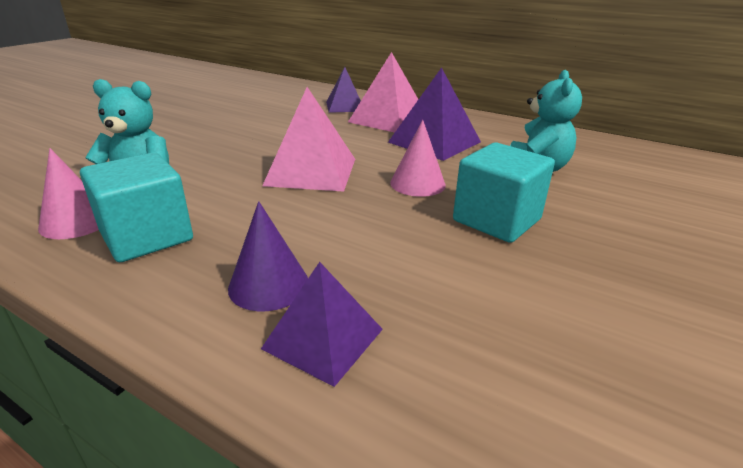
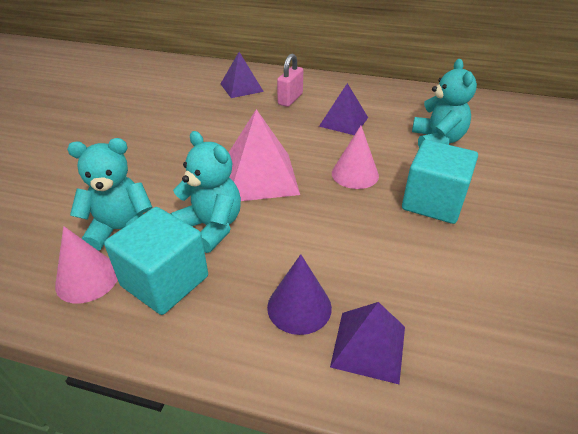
camera: 15 degrees left, 10 degrees up
(230, 202) = (211, 227): none -> turquoise teddy bear
(389, 119) = (290, 99): pink pyramid -> pink padlock
(434, 142) = (343, 121): purple pyramid -> purple pyramid, size x0.65

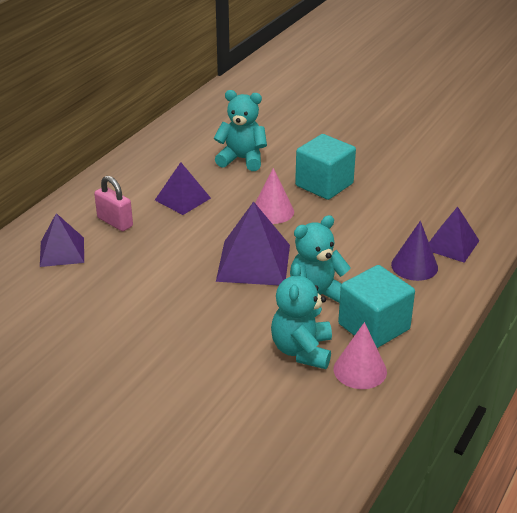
camera: 75 degrees left, 5 degrees down
(260, 176) = (253, 262): pink pyramid -> purple pyramid

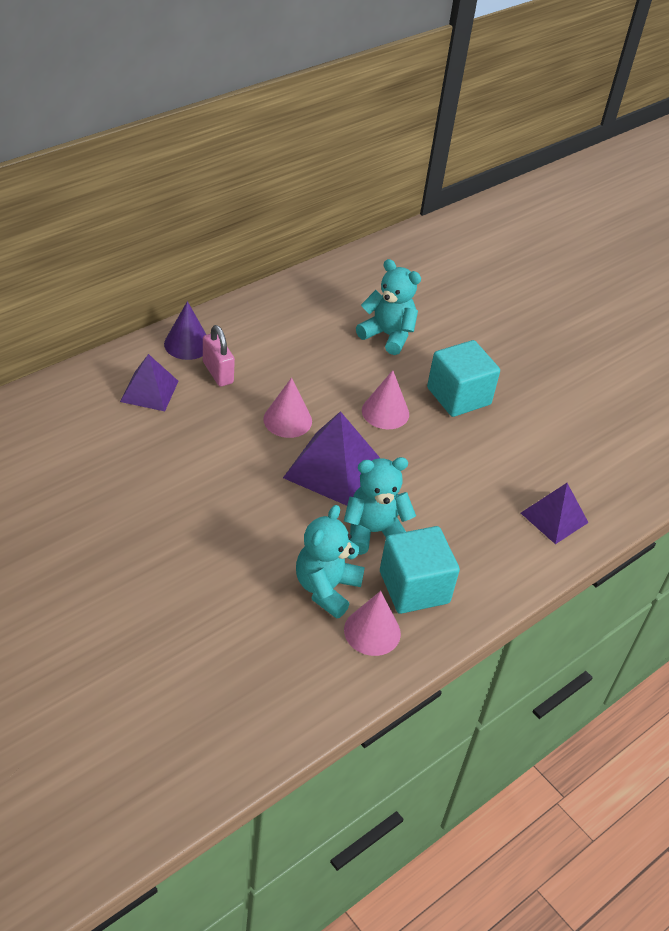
camera: 15 degrees right, 10 degrees up
(182, 199) = (300, 366): purple pyramid -> none
(195, 239) = (287, 420): none -> pink cone
(414, 266) = (498, 530): purple cone -> purple cone (187, 344)

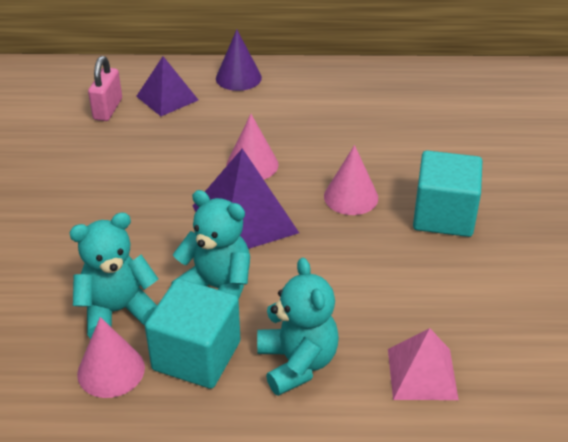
camera: 45 degrees right, 5 degrees down
(218, 372) = (237, 106): pink padlock -> pink padlock (108, 109)
(387, 335) = (429, 138): turquoise teddy bear -> turquoise teddy bear (297, 363)
(554, 517) = (422, 374): purple pyramid -> pink pyramid

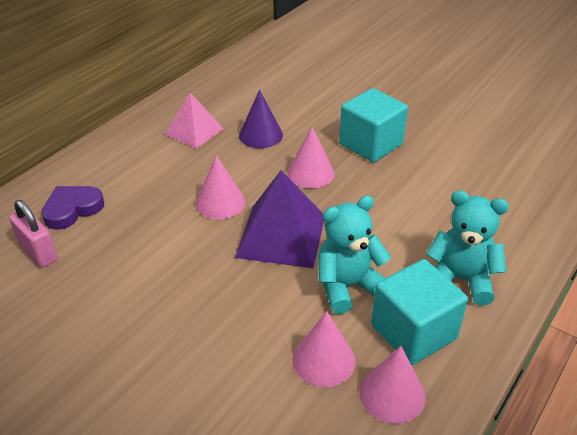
camera: 55 degrees left, 0 degrees up
(117, 311) = (323, 360): turquoise teddy bear -> pink cone
(167, 98) = (72, 209): purple pyramid -> purple heart
(238, 78) = (99, 159): purple cone -> purple cone (261, 135)
(422, 374) = (510, 226): pink pyramid -> pink pyramid (194, 131)

